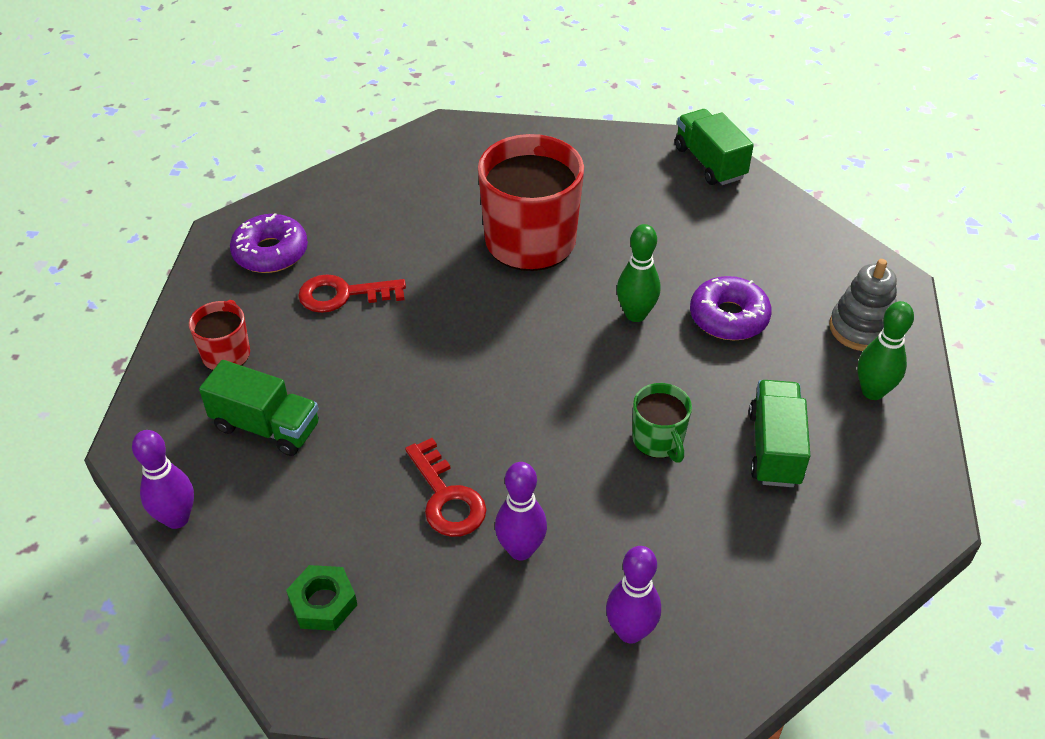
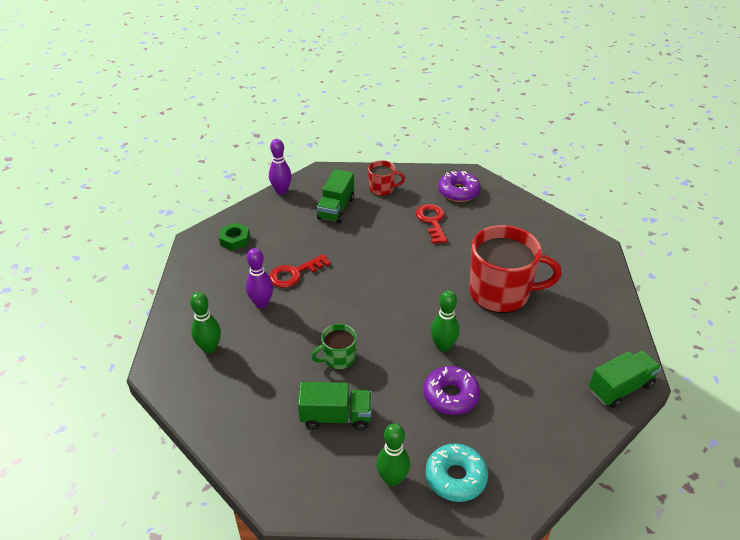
camera: 85 degrees right, 5 degrees down
(630, 631) = (209, 348): purple bowling pin -> green bowling pin
(861, 328) = (455, 477): grey stacking toy -> turquoise donut

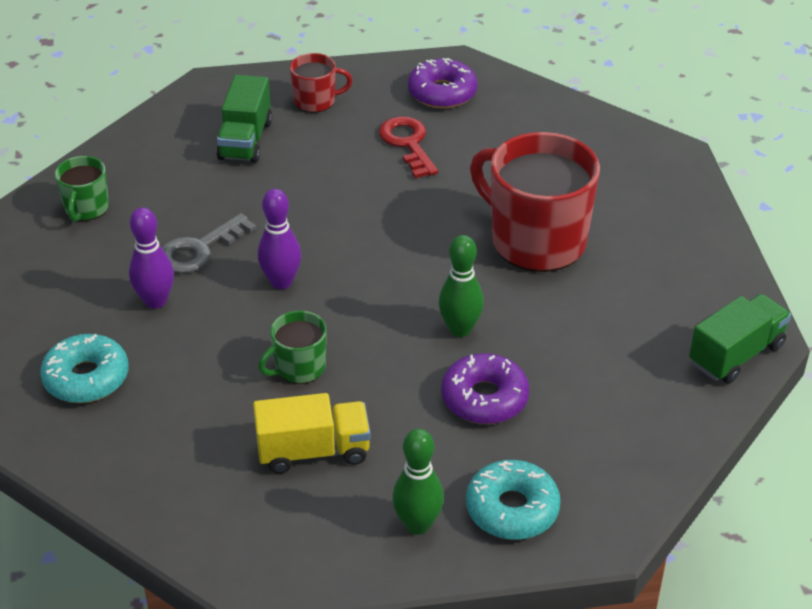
camera: 10 degrees left, 0 degrees up
(209, 348) = (86, 378): green bowling pin -> turquoise donut
(235, 240) = (86, 208): green nut -> green mug
(281, 191) = (147, 122): purple bowling pin -> purple bowling pin (281, 282)
(294, 273) = (199, 249): red key -> grey key
(336, 417) = (313, 451): green truck -> yellow truck
(501, 293) = (536, 240): red mug -> red mug turned 135 degrees counterclockwise

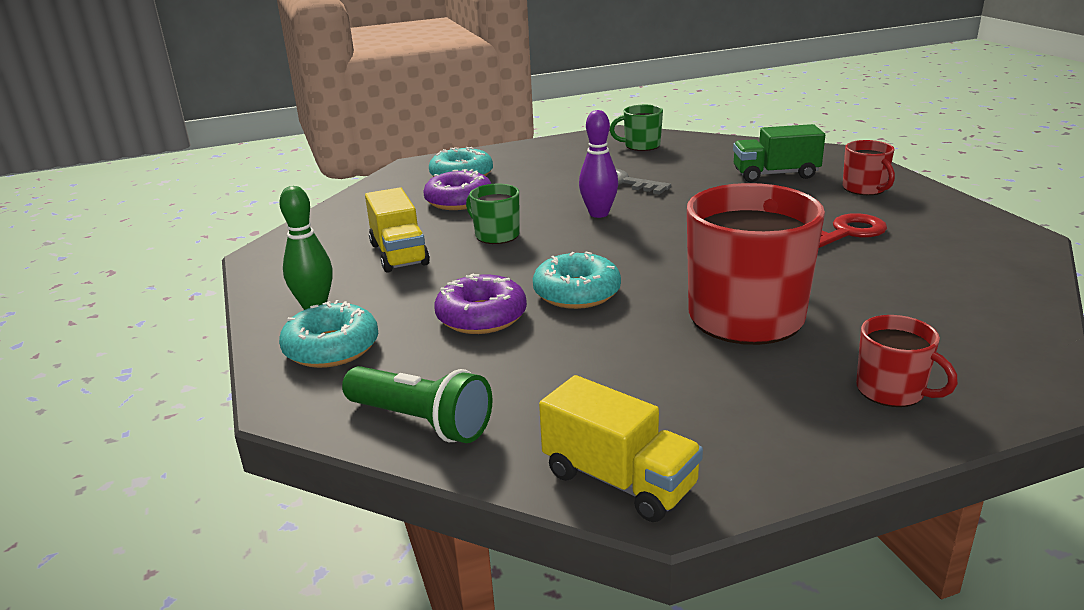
camera: 80 degrees right, 15 degrees down
(155, 301) = (551, 180): purple bowling pin -> none
(442, 93) = (956, 237): purple donut -> purple donut (459, 201)
(460, 329) = (577, 293): green bowling pin -> turquoise donut
(648, 451) = (421, 422): none -> green flashlight
(658, 206) = (892, 391): none -> red mug
(736, 354) = (619, 480): green truck -> yellow truck

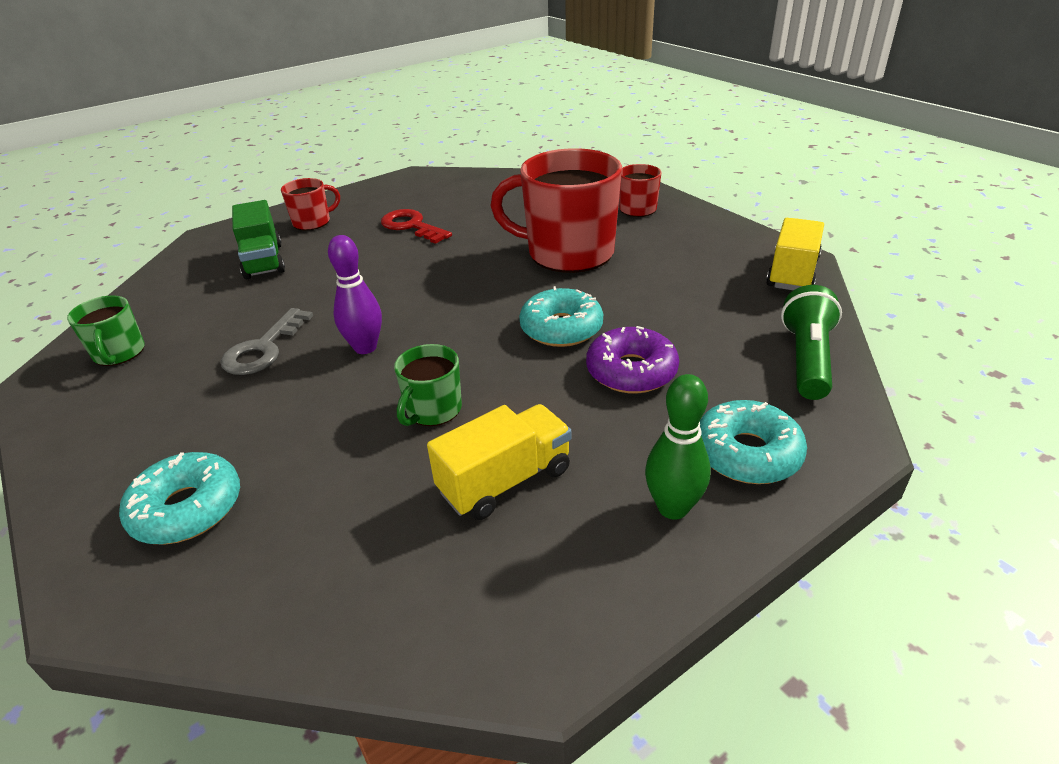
camera: 105 degrees left, 10 degrees up
(459, 201) = (307, 478): purple donut -> none

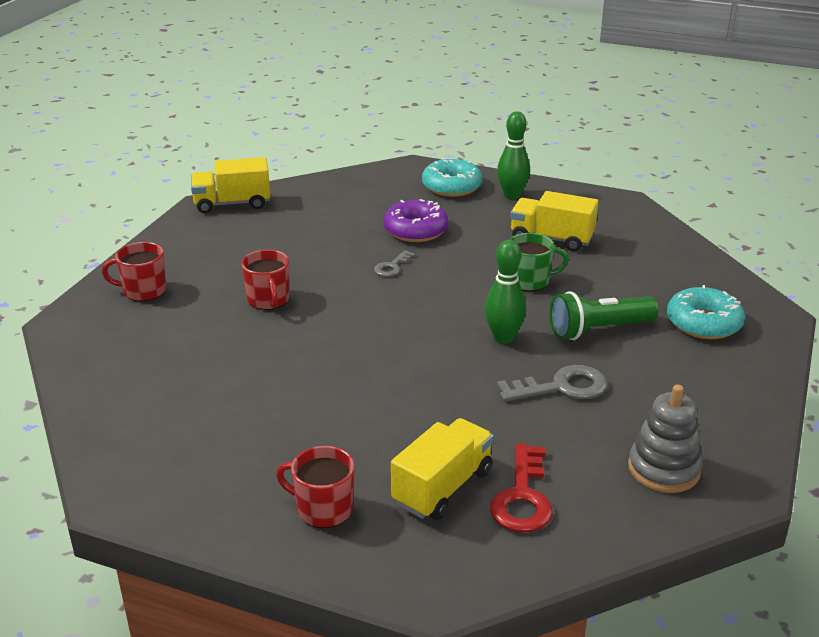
camera: 125 degrees left, 5 degrees down
(119, 353) = (663, 469): green mug -> grey stacking toy
(263, 261) = (442, 487): green truck -> yellow truck
(365, 347) = (503, 338): purple bowling pin -> green bowling pin
(412, 226) = (278, 418): red key -> red key (522, 497)
(561, 328) = (392, 267): turquoise donut -> grey key
(568, 253) = (268, 300): red mug -> red mug, size x0.48
(806, 359) = (346, 185): green flashlight -> green flashlight (598, 330)

